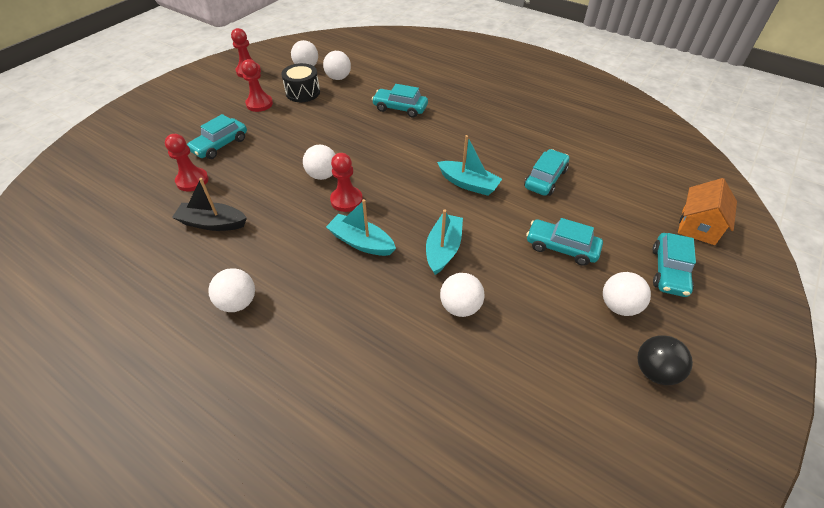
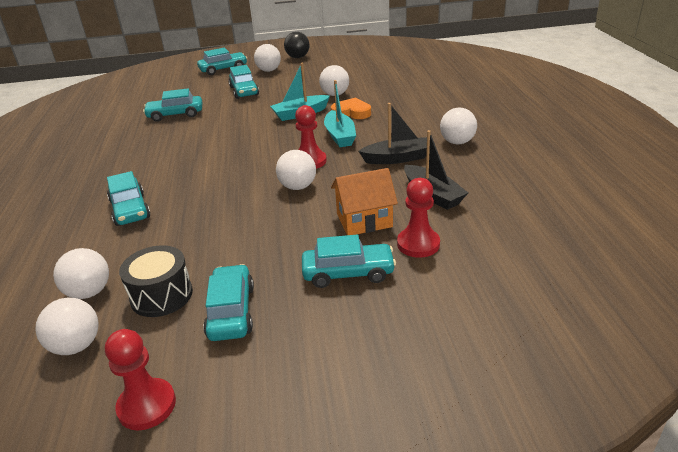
camera: 130 degrees left, 15 degrees down
(259, 104) = (231, 312): red pawn -> turquoise car
(277, 245) = (397, 158): none -> black boat
(396, 284) = (351, 112): none -> orange heart
(468, 184) = (218, 132): turquoise boat -> none
(698, 226) = (171, 73): orange house -> orange house (364, 220)

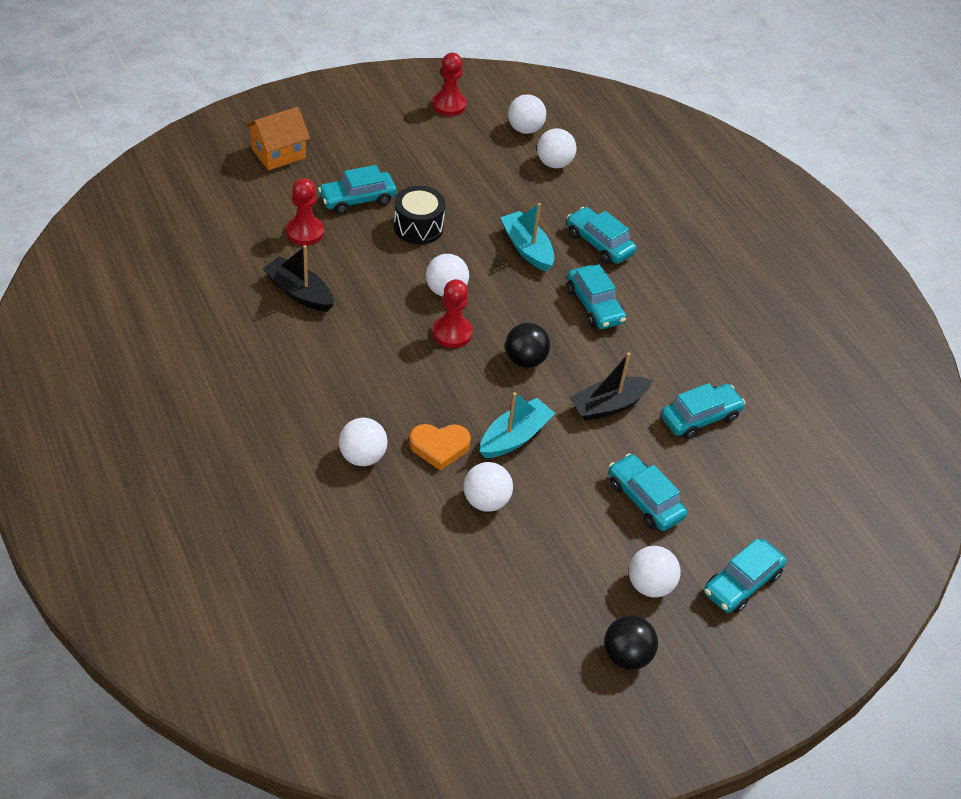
camera: 155 degrees right, 15 degrees up
(161, 295) = (495, 167): black drum -> black drum (418, 227)
(231, 312) = (433, 161): turquoise car -> turquoise car (594, 305)
(264, 144) = (525, 360): none -> black ball
(340, 136) = (435, 387): turquoise boat -> turquoise boat (527, 248)
(364, 220) = (360, 253): orange house -> orange house (278, 153)
(397, 158) = (348, 348): black boat -> black boat (608, 405)
(457, 142) = (279, 388): white ball -> white ball (362, 456)

